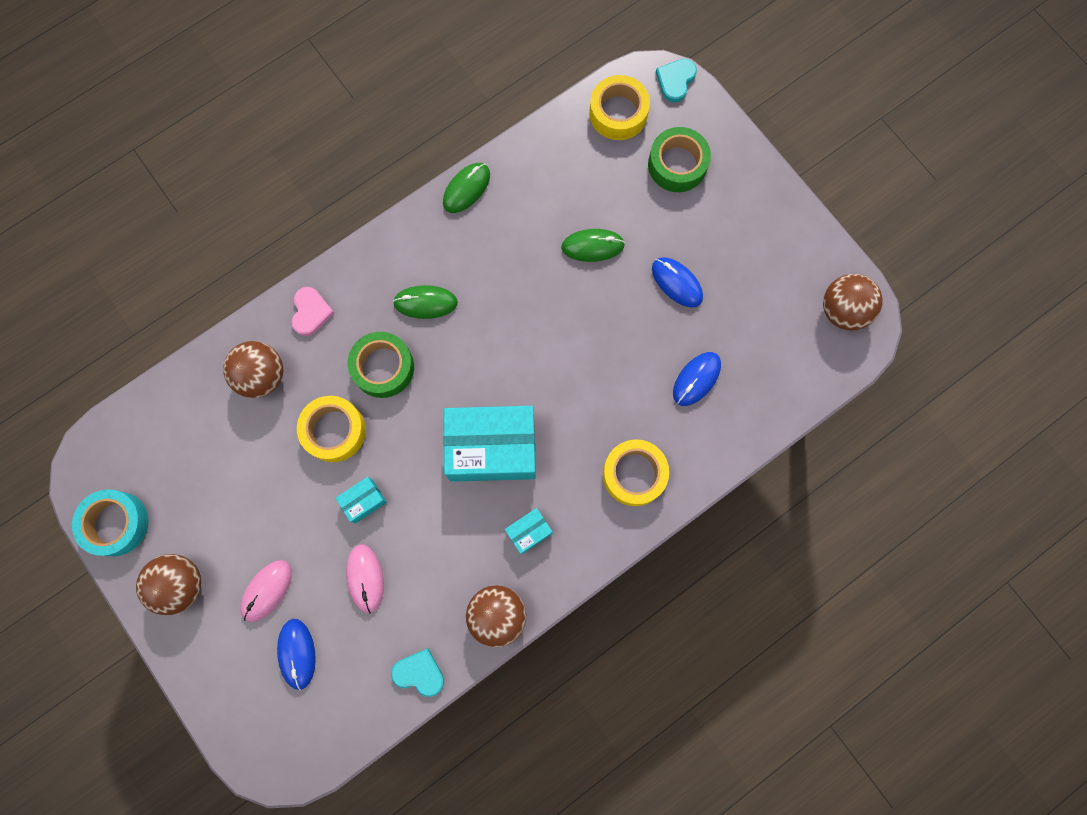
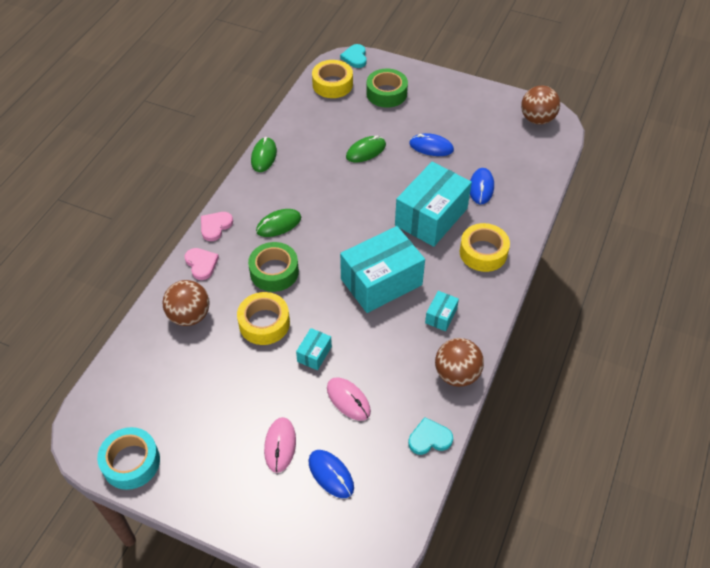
camera: 30 degrees left, 25 degrees down
(181, 584) = (209, 476): brown ball -> none
(354, 266) = (215, 226): none -> pink heart
(607, 389) = (431, 217): none -> turquoise box

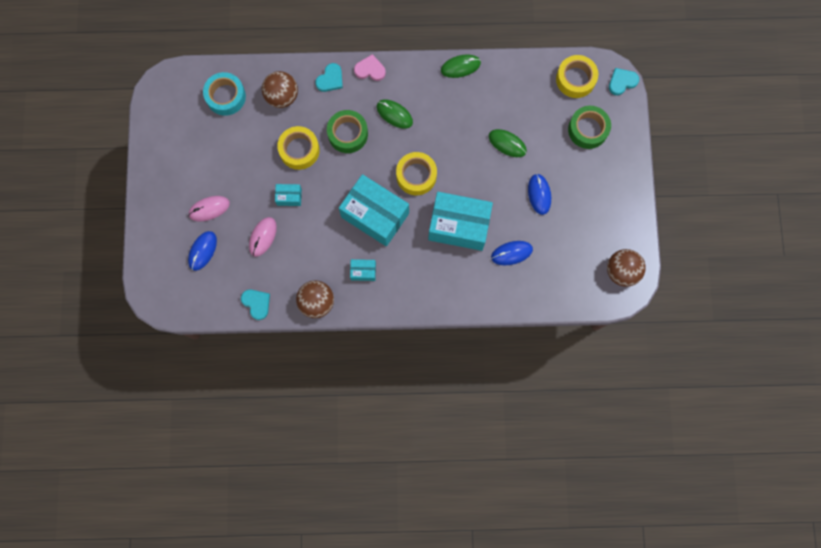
camera: 65 degrees right, 25 degrees up
(131, 462) = (158, 123): turquoise tape -> turquoise tape (226, 96)
(201, 264) = (330, 79): pink heart -> turquoise heart
(483, 252) = (440, 280): yellow tape -> yellow tape (416, 176)

